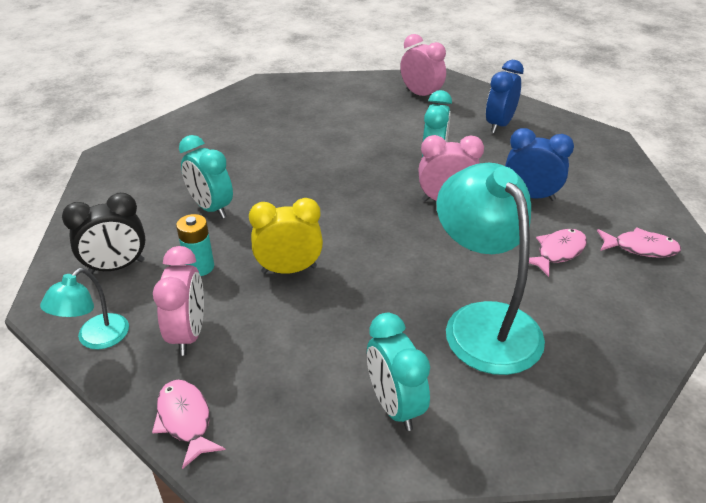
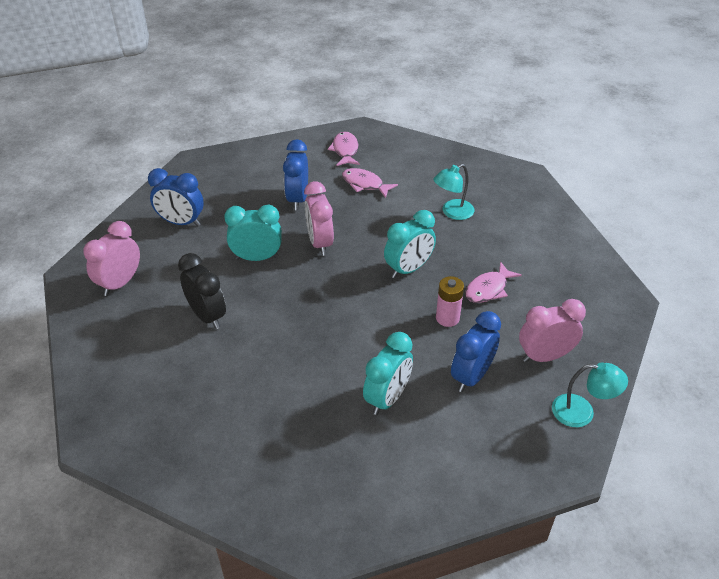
camera: 105 degrees left, 5 degrees up
(117, 267) = (500, 437): black clock -> black clock (207, 316)
(185, 420) = (612, 331): pink fish -> pink fish (488, 289)
(200, 267) = (471, 376): turquoise battery -> blue clock
(289, 269) = (447, 318): yellow clock -> pink battery
(394, 405) = (541, 241): turquoise clock -> turquoise clock (408, 269)
(483, 322) = (452, 212): turquoise lamp -> turquoise lamp, size x0.50

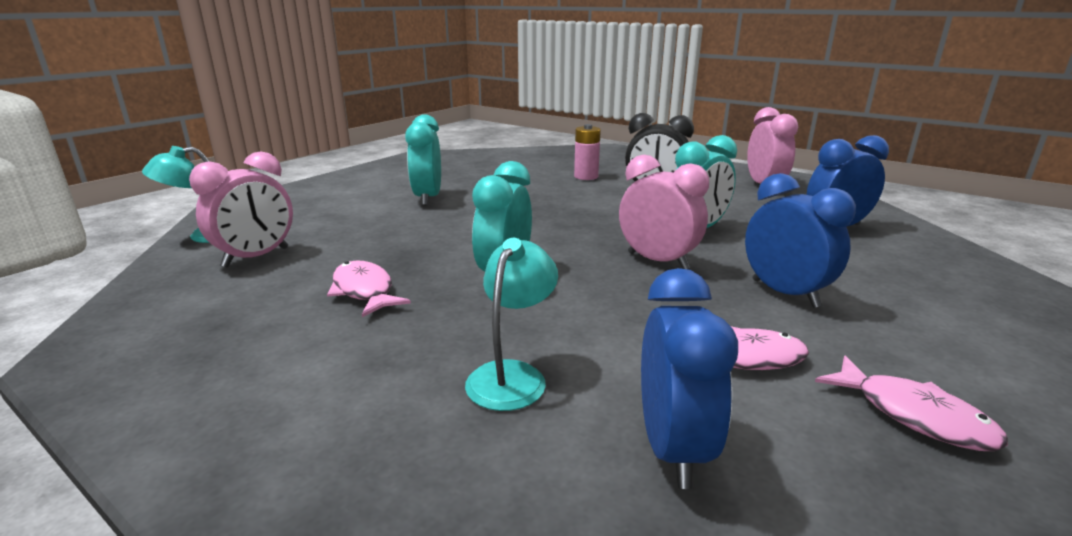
camera: 145 degrees right, 20 degrees down
(447, 318) = (407, 251): pink battery -> pink battery (586, 176)
(471, 376) = (349, 225): blue clock -> blue clock (673, 448)
(488, 289) = (364, 291): pink fish -> pink fish turned 45 degrees counterclockwise

